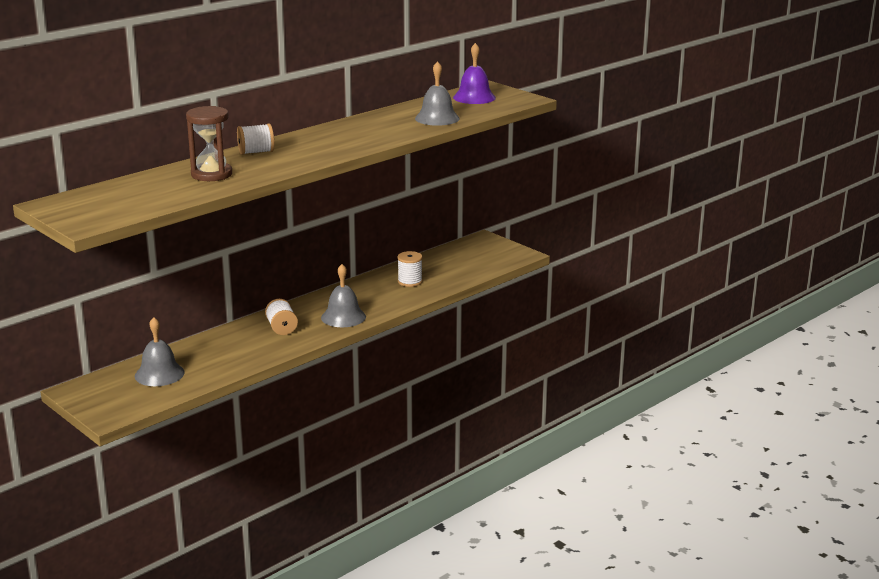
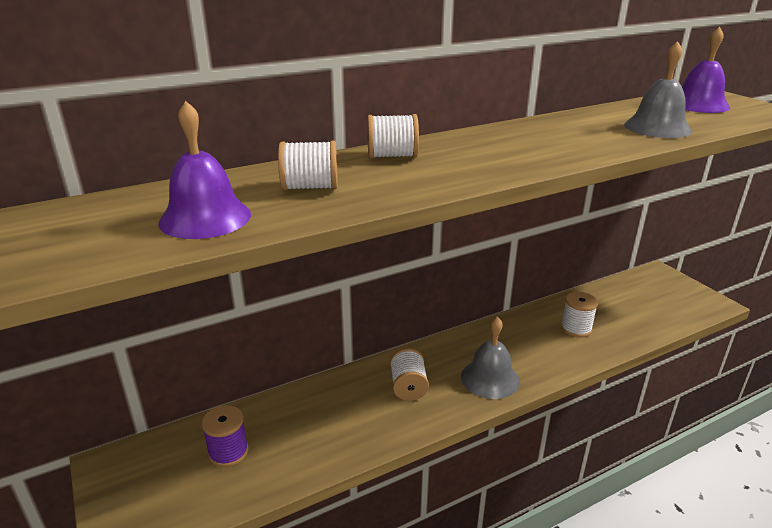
camera: 15 degrees right, 5 degrees up
(159, 194) = (205, 218): none -> purple bell
(159, 374) = (228, 452): grey bell -> purple spool
(211, 174) = (310, 187): brown hourglass -> white spool

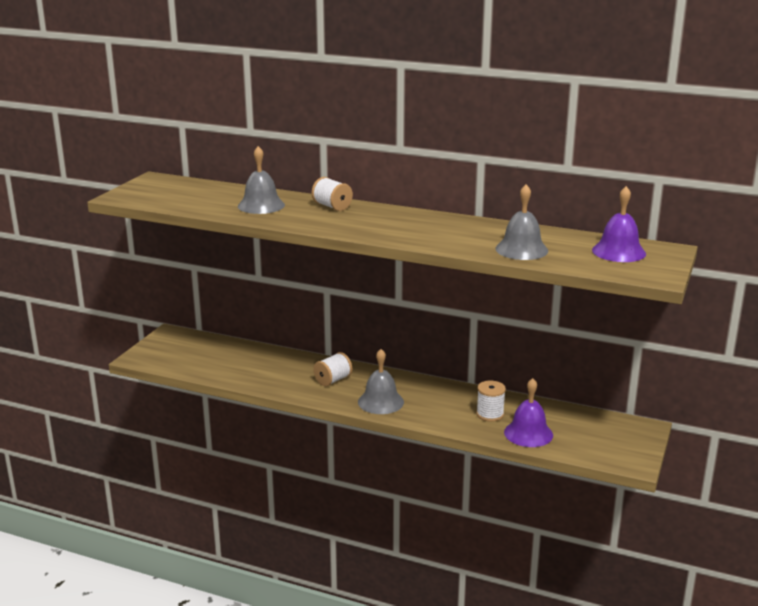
camera: 50 degrees right, 5 degrees down
(205, 218) = (199, 201): purple bell -> purple bell (528, 433)
(228, 452) = (214, 355): purple spool -> none
(310, 187) = (261, 205): white spool -> grey bell

